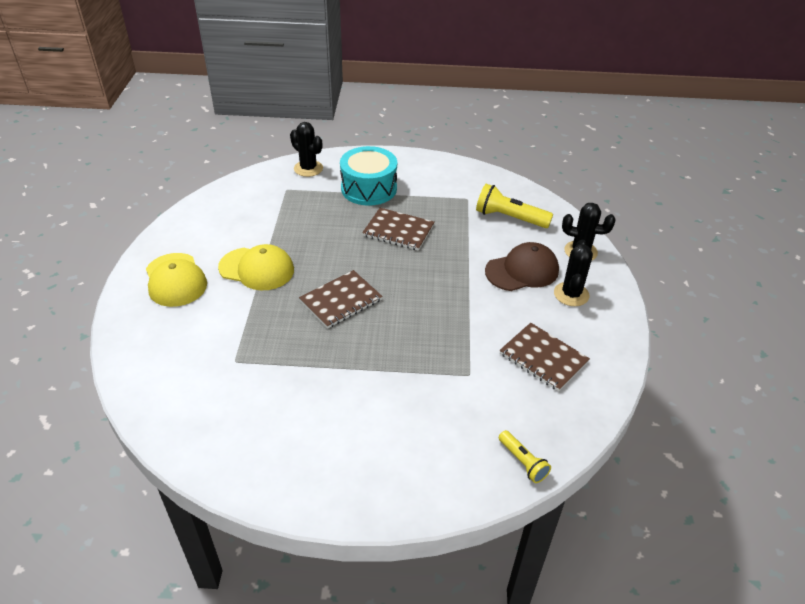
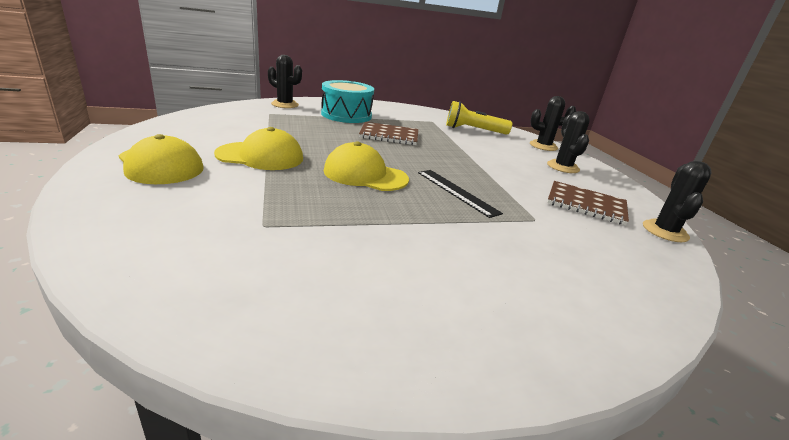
camera: 20 degrees left, 15 degrees down
(341, 300) = (365, 175): brown notebook -> yellow cap
(417, 330) = (457, 192): none -> black ruler
(522, 271) = (511, 155): brown cap -> none
(522, 462) = (661, 285): yellow flashlight -> none
(597, 403) = (665, 231): none -> black cactus

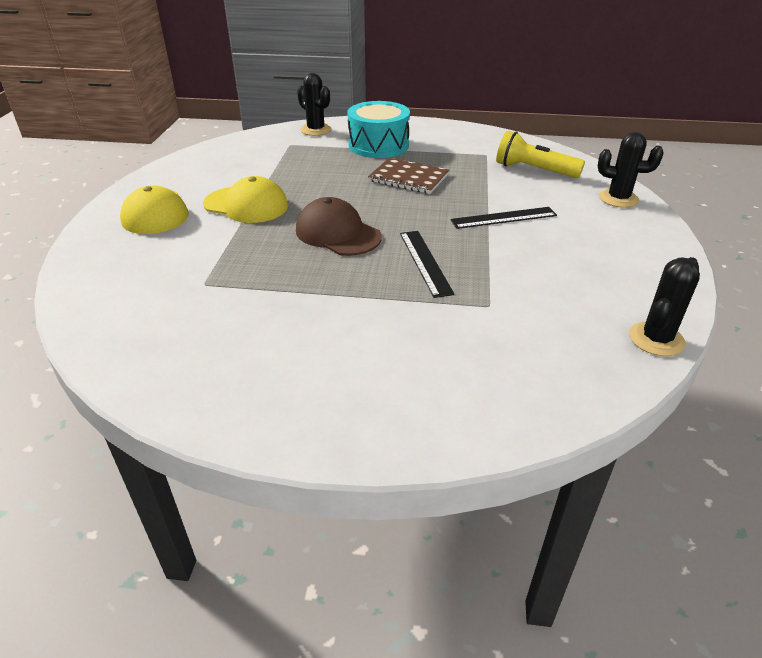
camera: 25 degrees right, 10 degrees up
(365, 175) = (338, 233): yellow cap -> brown cap
(483, 159) = (503, 218): none -> black ruler
(563, 167) = (611, 235): black cactus -> none
(586, 204) = (582, 292): brown notebook -> none

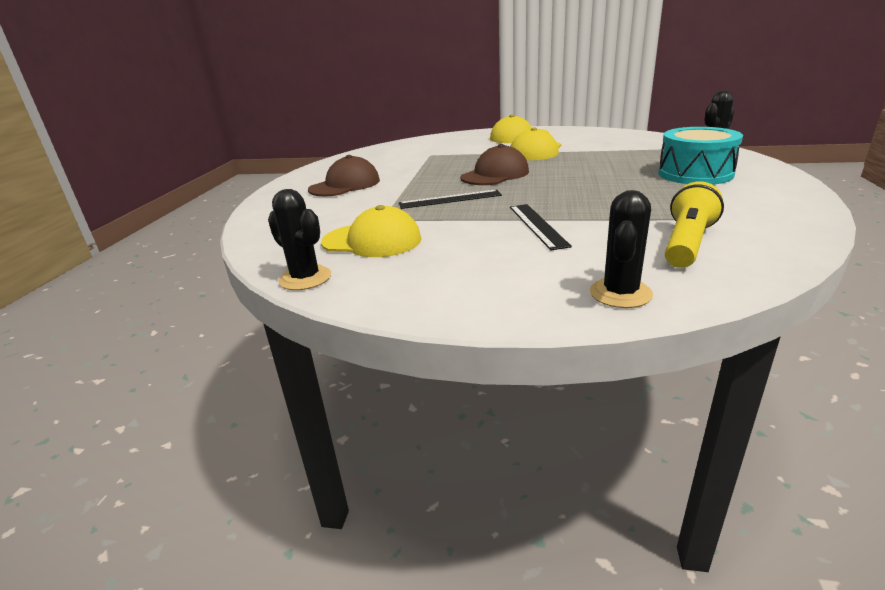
camera: 95 degrees right, 10 degrees down
(337, 357) = (345, 185): none -> brown cap
(408, 178) = (616, 188): brown notebook -> none
(554, 306) = (372, 241): none -> yellow cap

